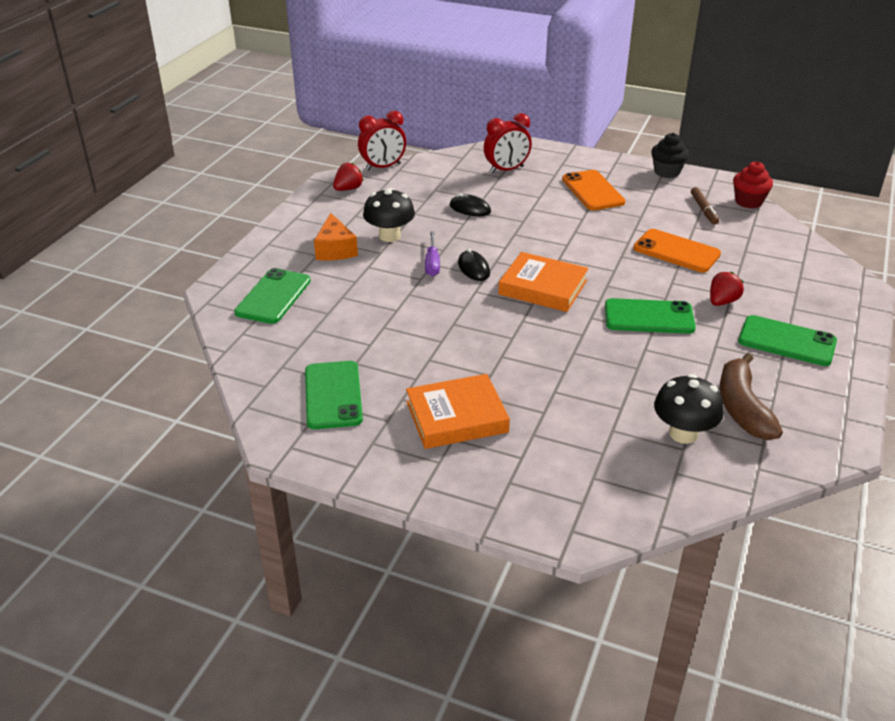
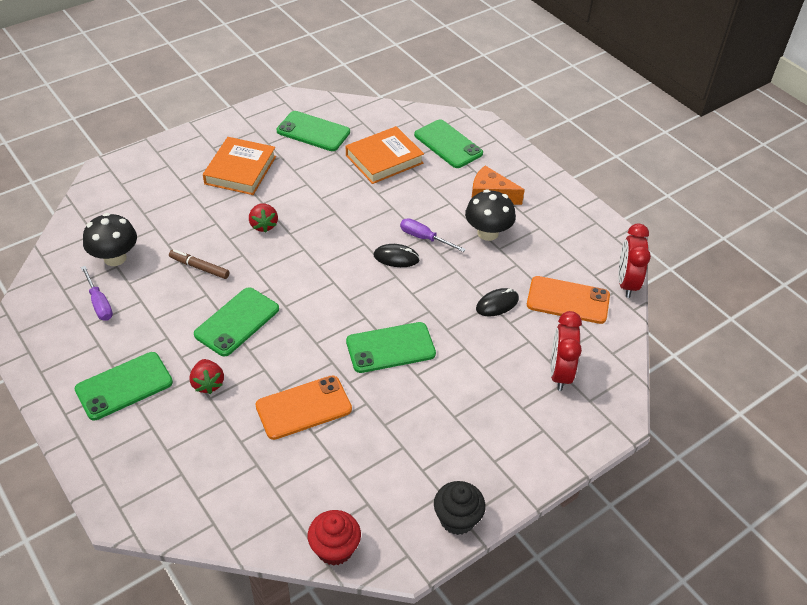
camera: 120 degrees right, 10 degrees up
(348, 189) = (594, 242): red strawberry -> red strawberry (263, 225)
(543, 287) = (333, 283): orange book -> orange book (384, 159)
(573, 237) = (390, 348): none -> green phone
(592, 191) = (464, 418): orange phone -> orange phone (568, 300)
(704, 210) = (353, 490): brown marker -> brown marker (199, 267)
(742, 408) = (99, 303): brown banana -> purple screwdriver

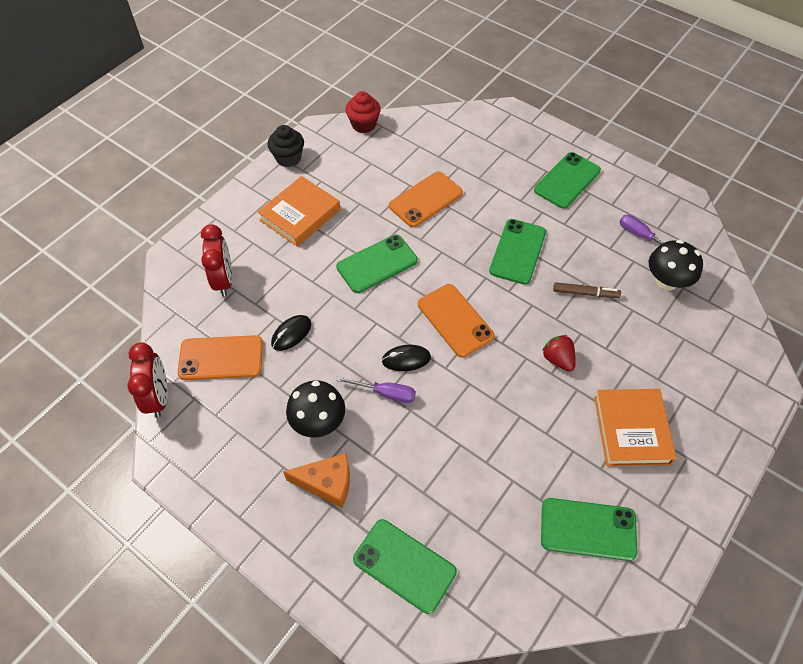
camera: 165 degrees right, 10 degrees up
(208, 384) = (507, 198): red strawberry -> none
(336, 276) = (455, 320): none -> orange phone
(384, 159) = (476, 506): orange book -> orange book (300, 215)

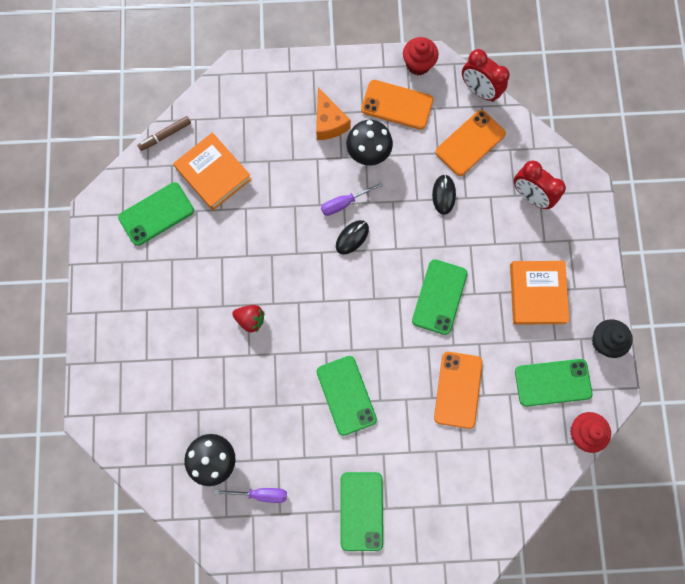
camera: 140 degrees right, 20 degrees up
(181, 471) = (418, 64): none -> red cupcake
(327, 483) = (329, 122): orange cheese -> orange cheese turned 75 degrees counterclockwise
(404, 565) = (246, 114): green phone -> green phone (552, 382)
(455, 320) = (344, 294): orange phone -> orange phone (397, 105)
(585, 293) = (268, 395): brown marker -> brown marker (165, 135)
(631, 430) = (168, 303): orange book -> orange book (213, 173)

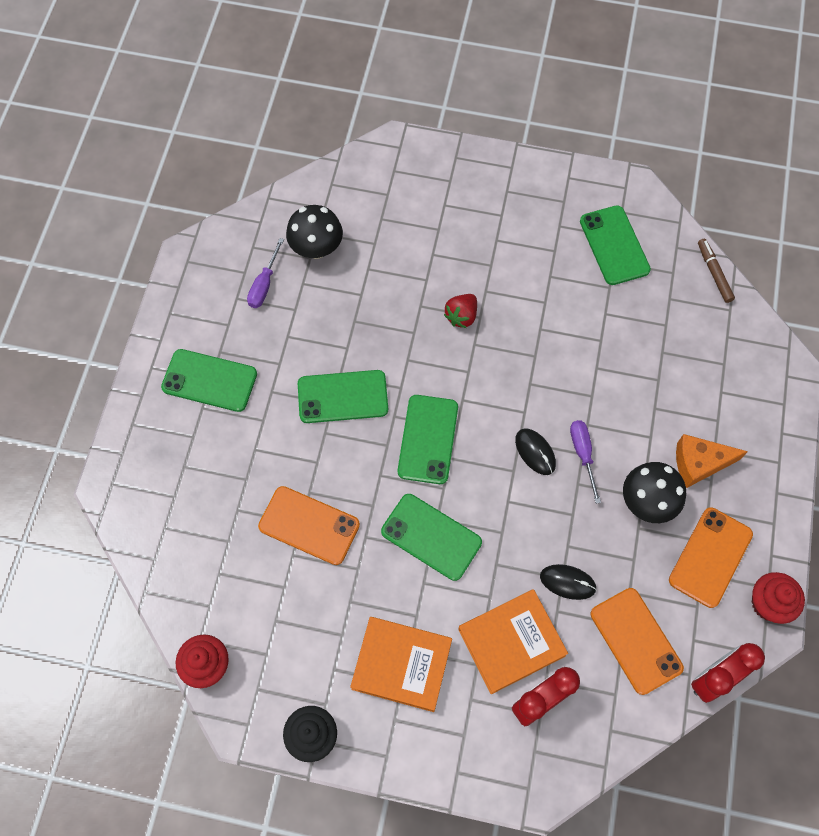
camera: 105 degrees right, 10 degrees down
(213, 173) = (653, 314): orange book -> orange book (511, 642)
(552, 382) = (281, 647): green phone -> green phone (428, 439)

